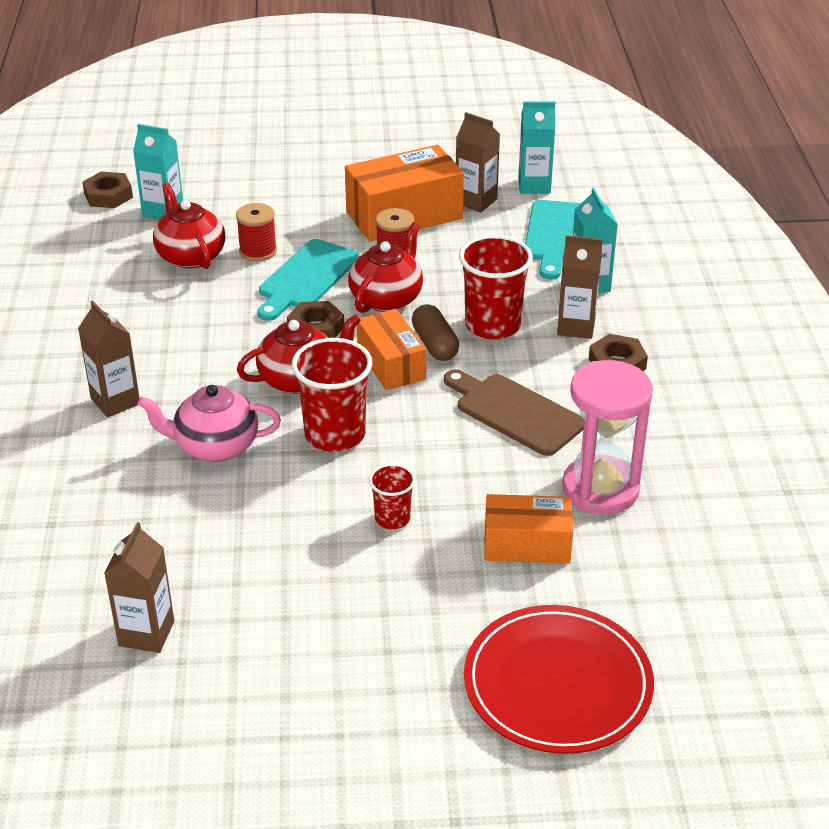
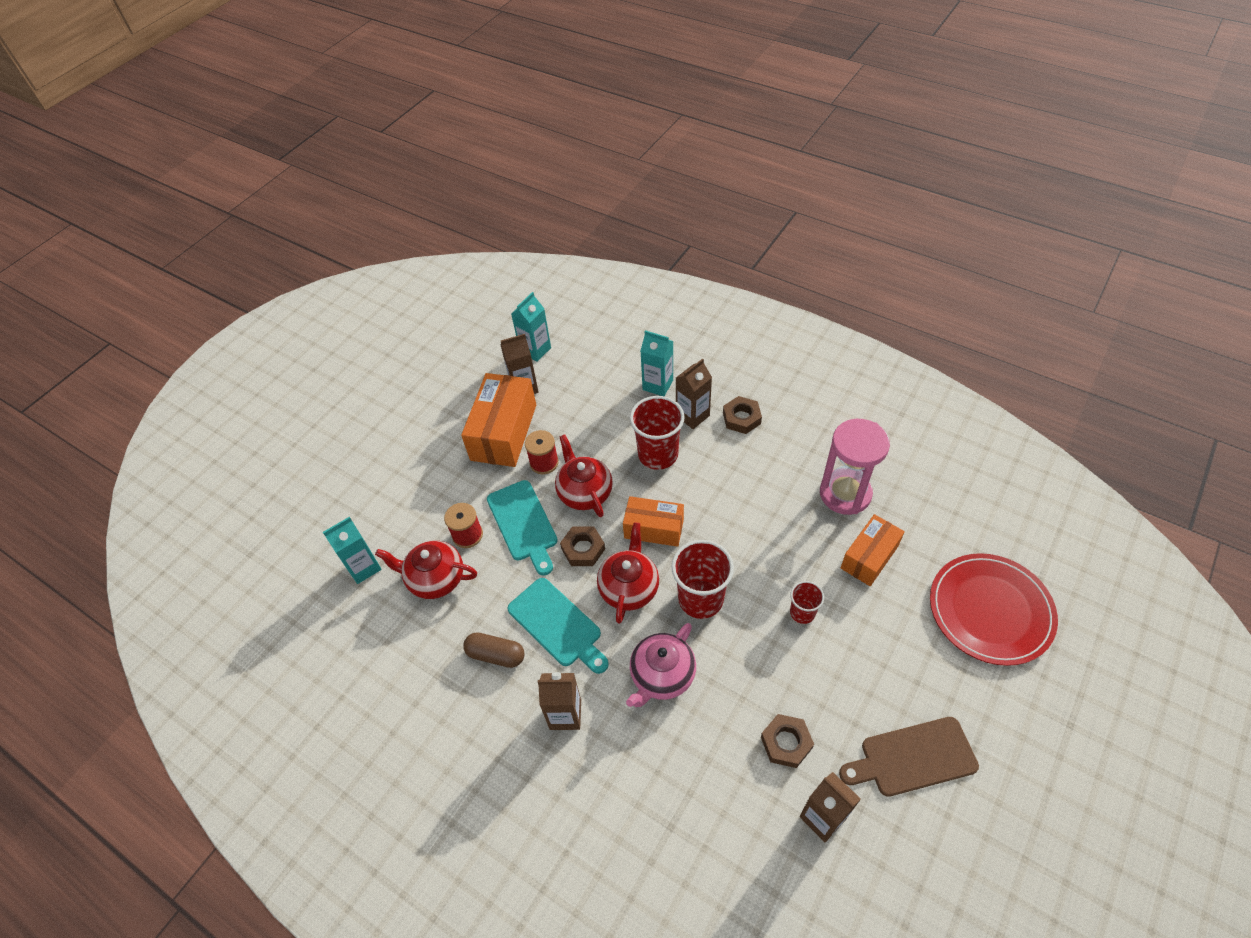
camera: 50 degrees left, 15 degrees up
(108, 195) = (308, 592): brown nut -> brown nut (786, 743)
(435, 344) = (653, 494): brown capsule -> brown capsule (496, 655)
(515, 412) = (749, 493): brown cutting board -> brown cutting board (913, 758)
(556, 235) = (596, 371): turquoise cutting board -> turquoise cutting board (557, 624)

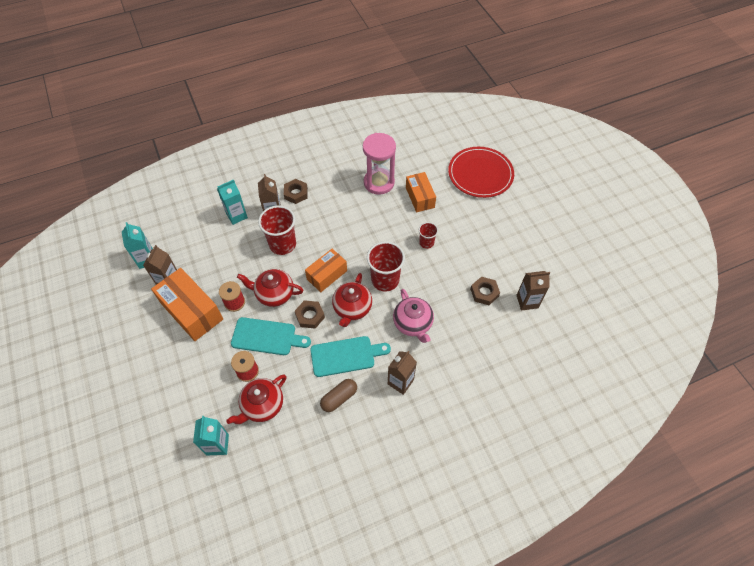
camera: 60 degrees left, 5 degrees up
(629, 588) = (352, 308): red teapot -> red teapot turned 120 degrees counterclockwise
(913, 758) = (524, 249): brown cutting board -> none

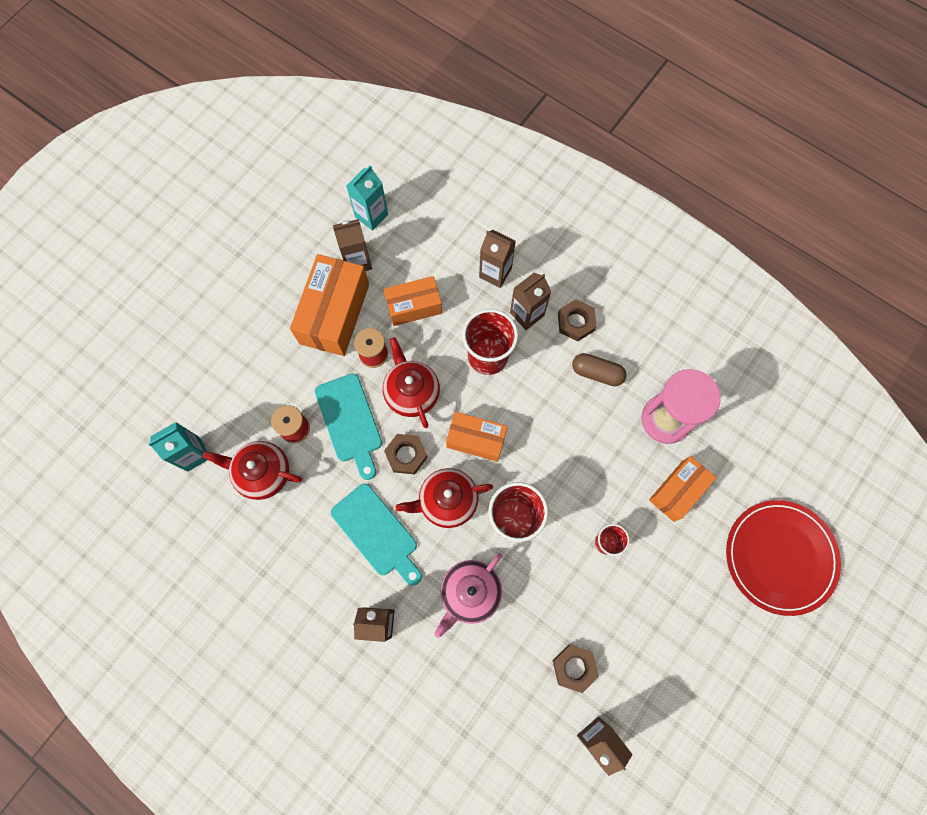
camera: 60 degrees right, 15 degrees up
(223, 266) = (414, 306): none -> orange box
(236, 215) = (495, 273): turquoise carton -> brown carton
(339, 398) = (318, 558): brown capsule -> brown capsule (597, 373)

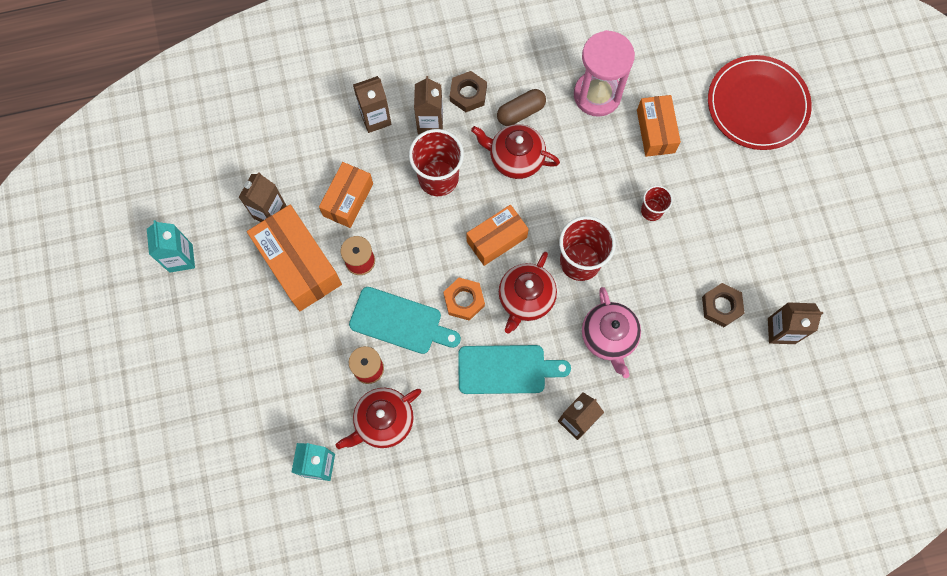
camera: 50 degrees left, 0 degrees up
(371, 215) = (240, 171): turquoise carton -> turquoise carton (181, 258)
(406, 455) = (464, 300): brown nut -> orange nut
(411, 392) = (417, 257): red teapot -> red teapot (515, 158)

